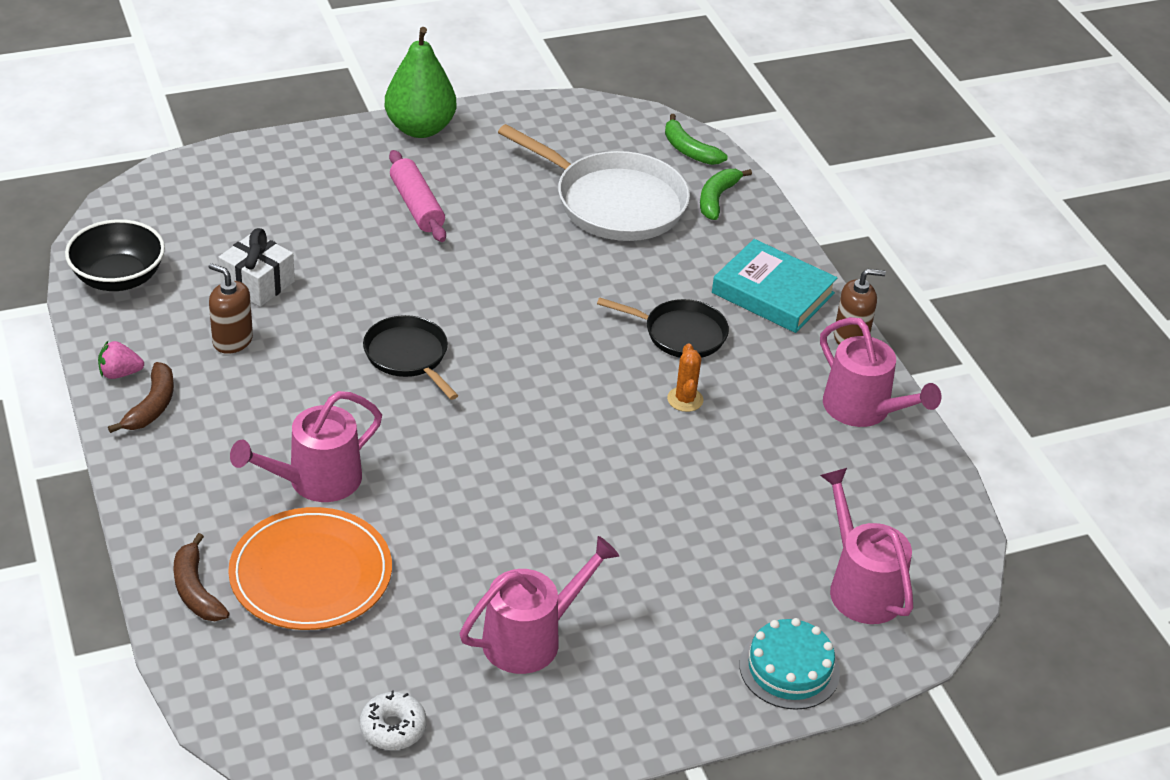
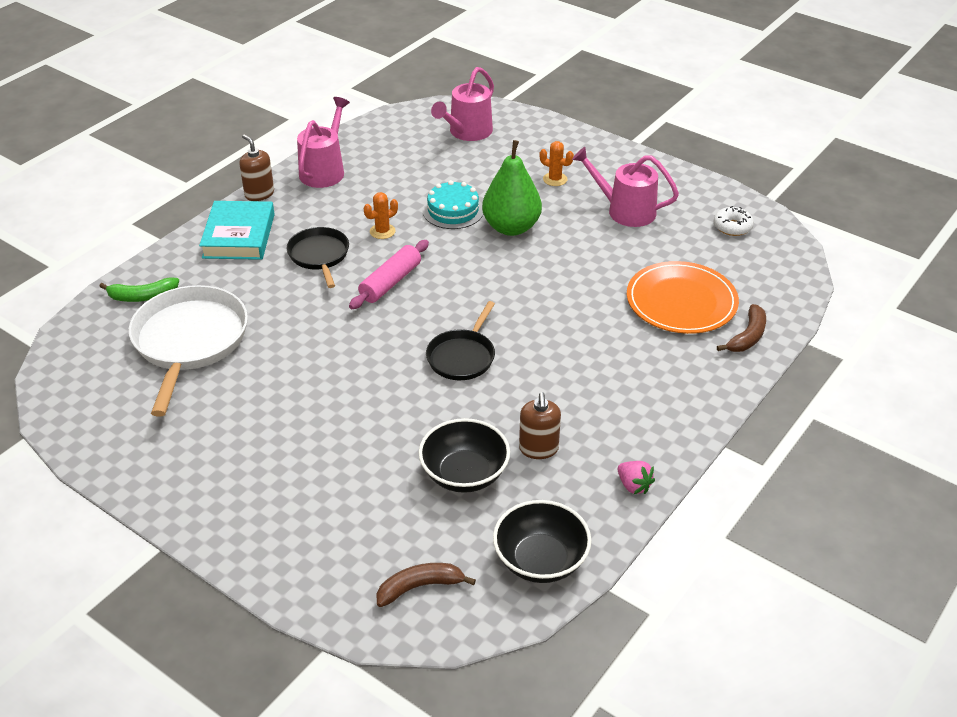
camera: 120 degrees left, 0 degrees up
(152, 406) = (643, 448): brown banana -> brown banana (420, 587)
(258, 283) = (464, 474): white gift -> black bowl
(316, 481) = (614, 337): pink watering can -> none
(417, 206) = (284, 440): pink rolling pin -> pink rolling pin (390, 282)
(420, 128) = (166, 497): green pear -> green pear (511, 227)
(665, 611) = (555, 179): none -> orange cactus
(689, 150) = (82, 334): green banana -> none
(789, 669) = (546, 135): turquoise cake -> turquoise cake (453, 210)

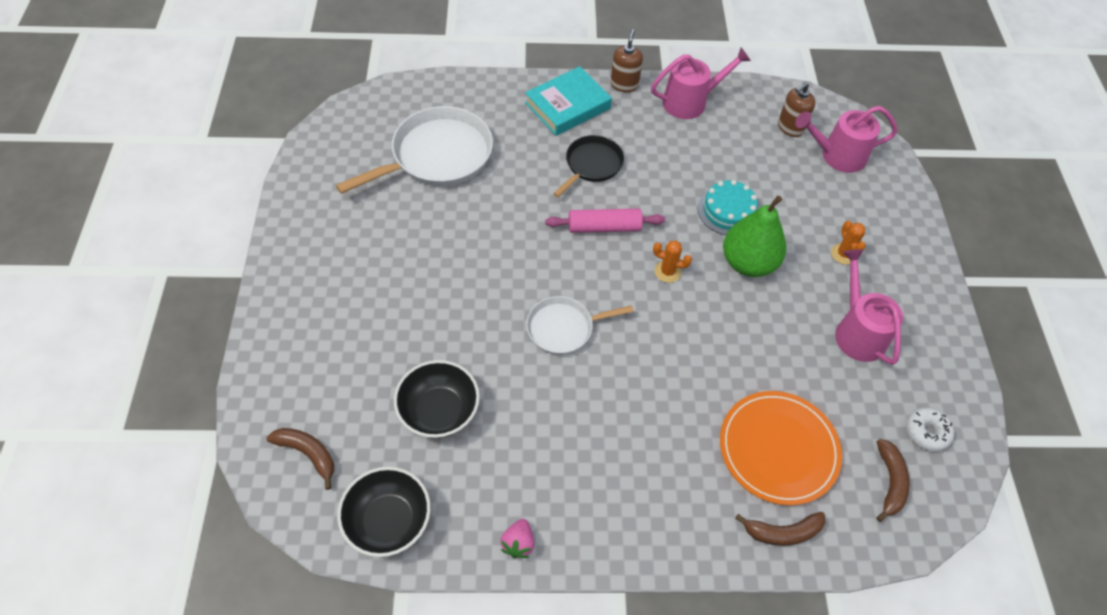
camera: 50 degrees right, 15 degrees up
(142, 296) = (458, 100): green banana -> none
(382, 231) = (657, 183): orange cactus -> orange cactus (667, 272)
(462, 357) = (563, 328): black pan -> white pan
(538, 449) = (505, 446): brown soap dispenser -> brown soap dispenser (790, 128)
(754, 265) = (890, 482): none -> brown banana

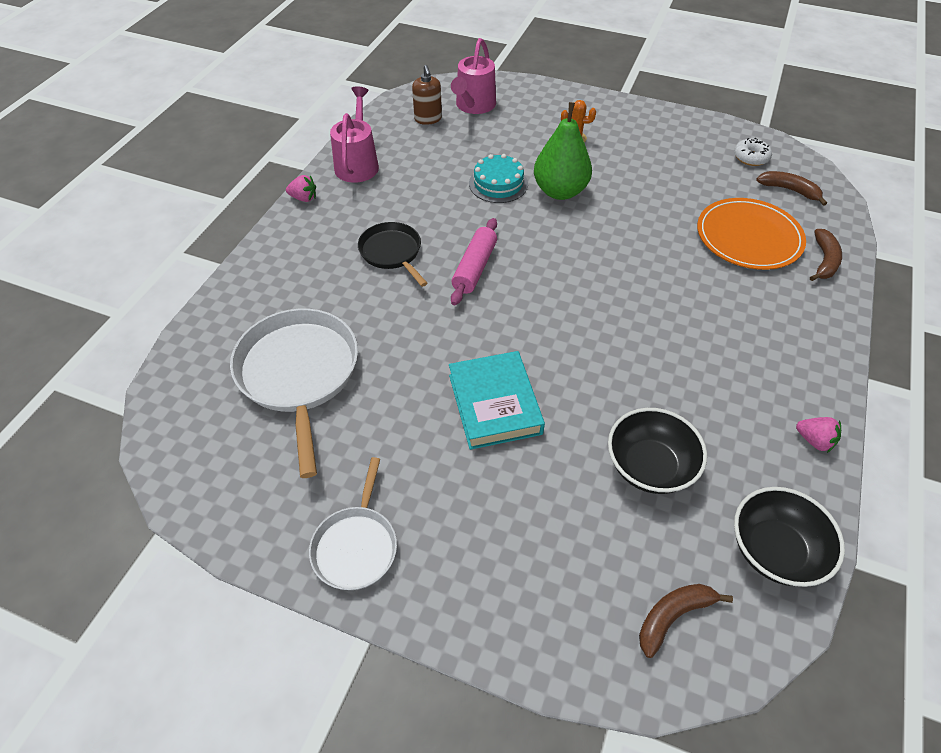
camera: 65 degrees left, 5 degrees down
(563, 328) = (582, 334): white pan -> white pan (356, 546)
(567, 106) = (302, 246): turquoise book -> turquoise book (494, 404)
(624, 84) = (304, 198): brown soap dispenser -> pink strawberry
(667, 272) = (547, 242): orange cactus -> none
(857, 332) = (652, 158): pink watering can -> none

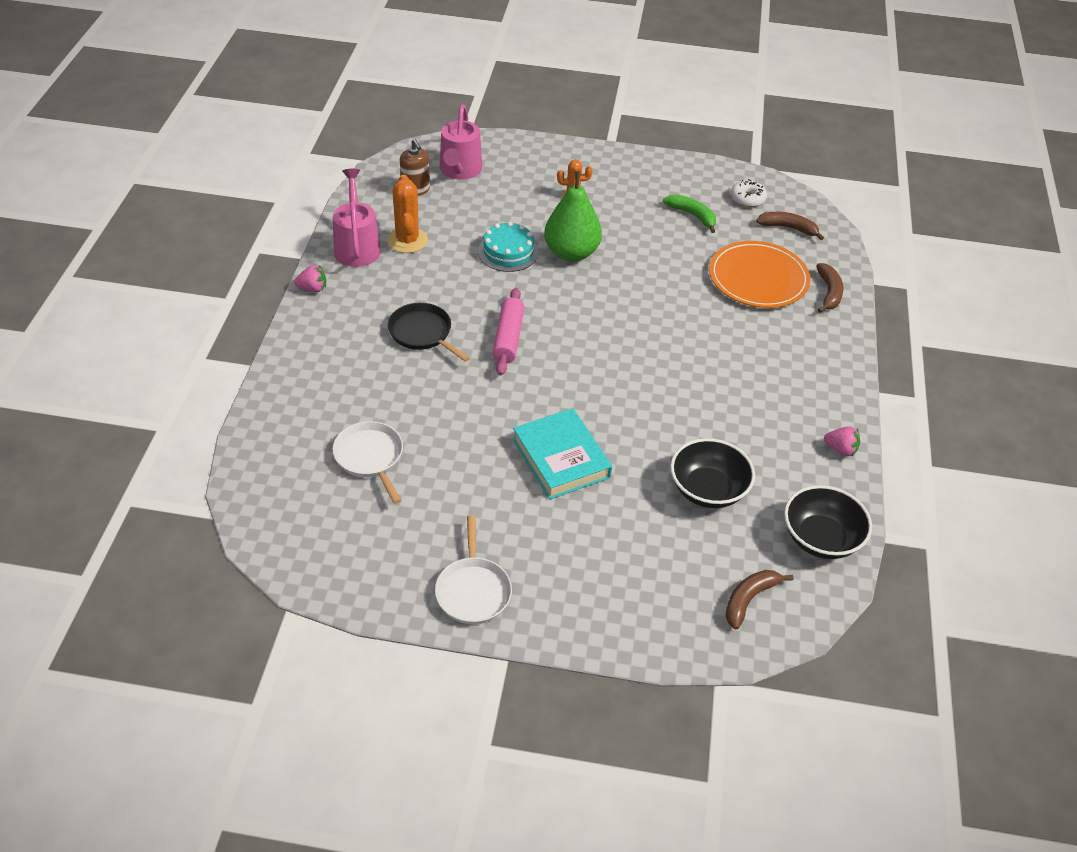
camera: 15 degrees left, 5 degrees down
(299, 373) = (370, 457): white pan -> white pan, size x0.58
(406, 163) = (407, 240): none -> orange cactus
(690, 168) = (692, 215): none -> green banana

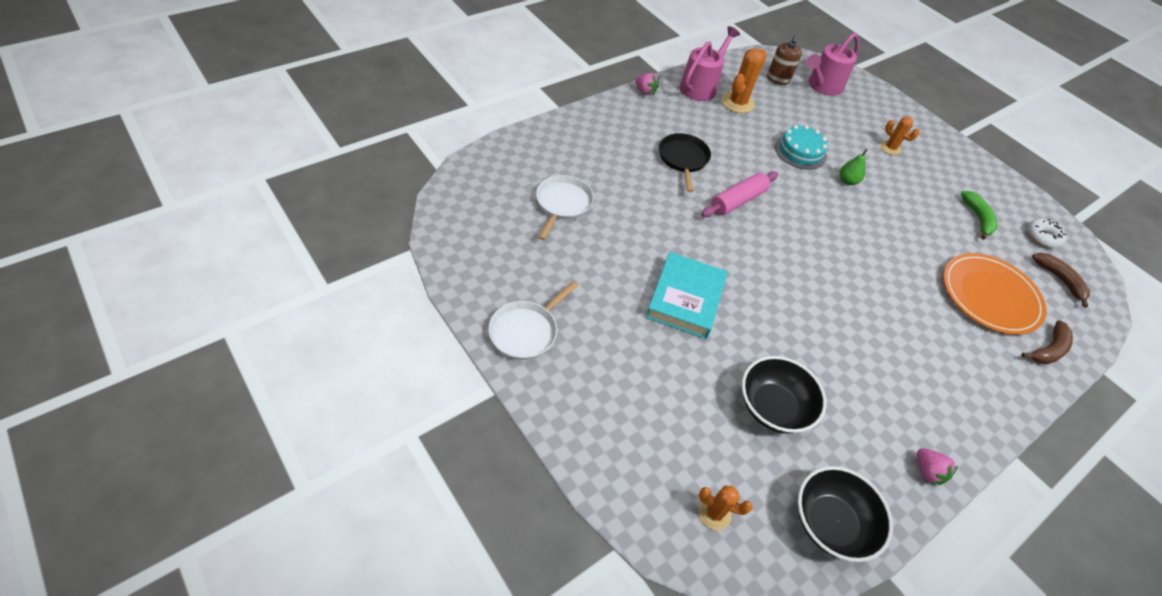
camera: 40 degrees right, 5 degrees up
(571, 253) = (847, 181): green pear -> green pear, size x0.47
(749, 599) = (714, 513): brown banana -> orange cactus

